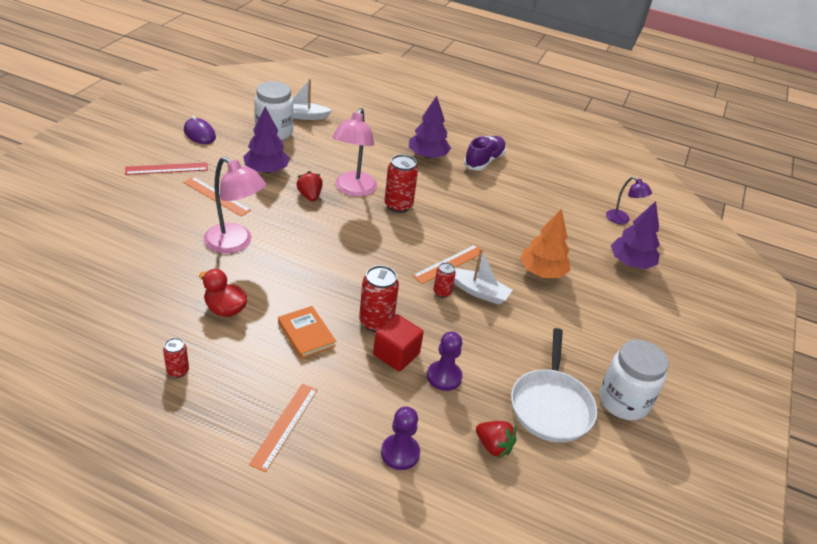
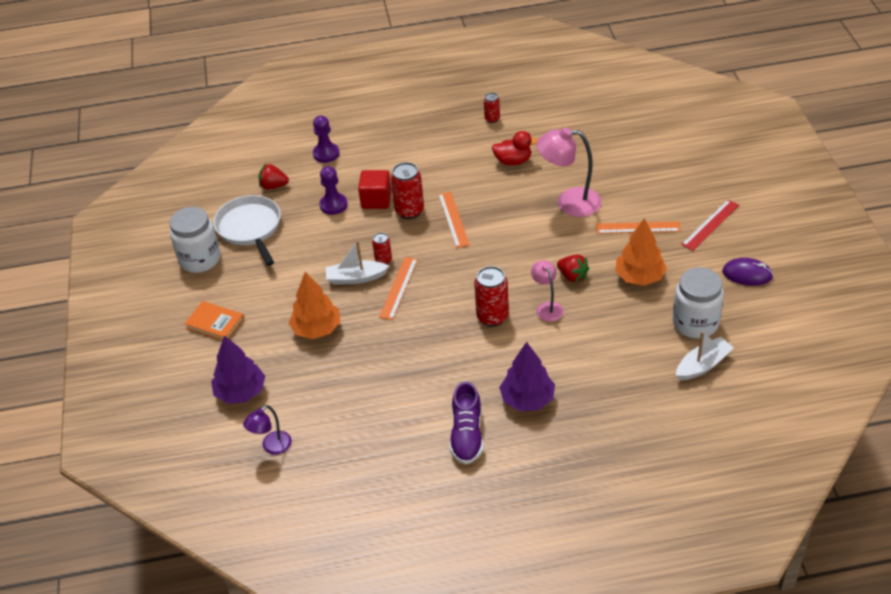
camera: 155 degrees right, 5 degrees up
(266, 170) = (639, 277): purple tree -> orange tree
(285, 426) = (402, 130): orange ruler -> orange ruler (453, 219)
(306, 334) = (445, 178): orange book -> orange book (215, 323)
(353, 190) = (547, 307): pink lamp -> pink lamp, size x0.57
(622, 220) = (272, 447): purple lamp -> purple lamp turned 60 degrees counterclockwise

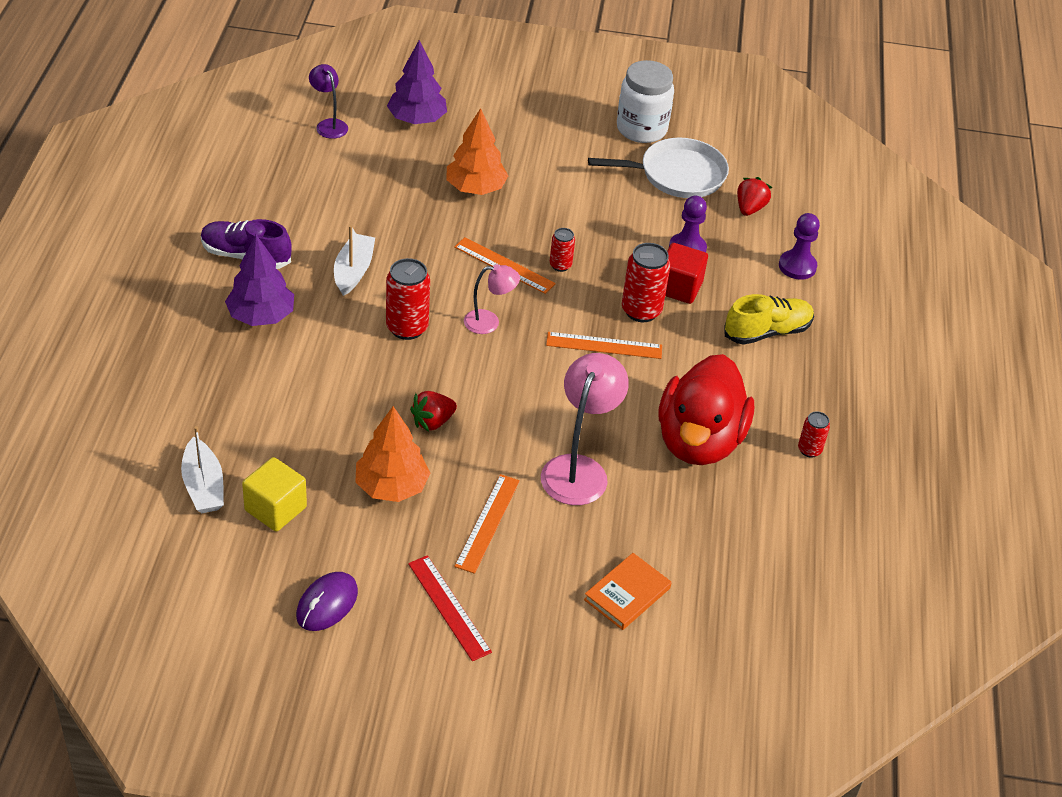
camera: 100 degrees right, 0 degrees up
(215, 323) = (530, 121): orange book -> orange book (627, 594)
(356, 278) = (541, 236): white boat -> white boat (353, 271)
(398, 154) = (767, 332): none -> yellow shoe
(513, 161) = (699, 441): red duck -> red duck, size x1.98
(547, 307) = (392, 380): pink lamp -> pink lamp (489, 322)
(695, 323) = (275, 509): white jar -> yellow cube

